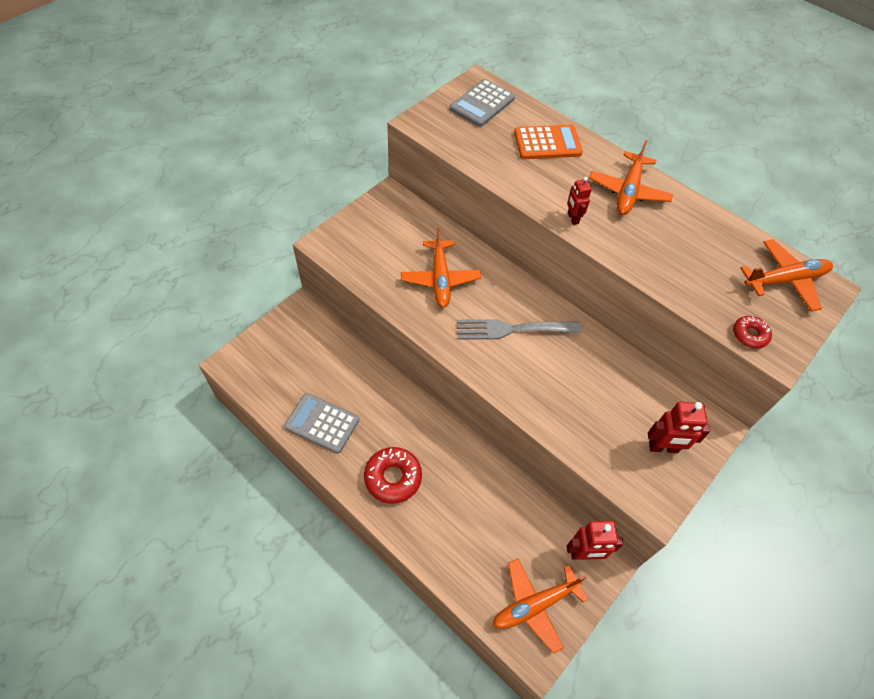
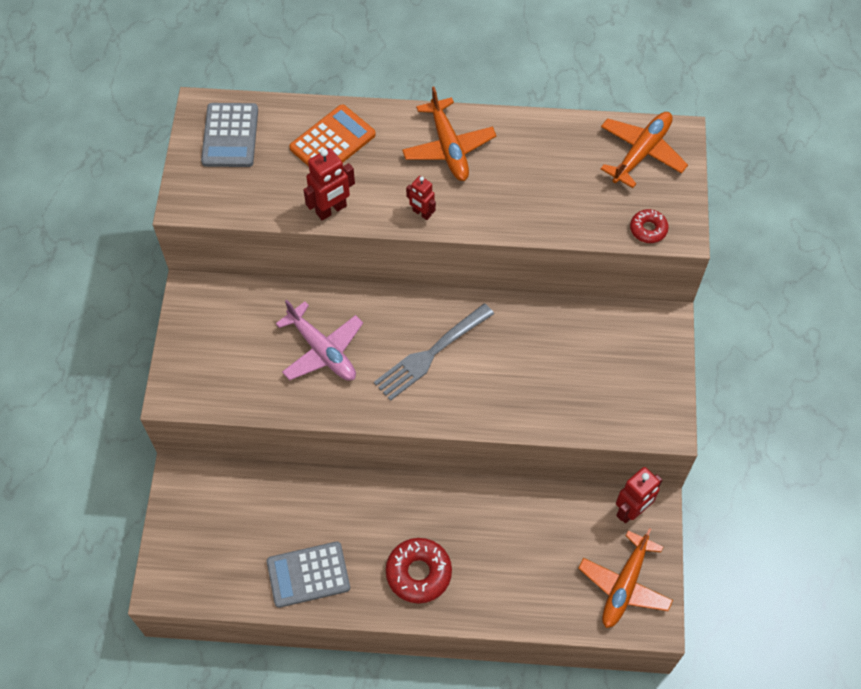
camera: 35 degrees left, 5 degrees up
(440, 279) = (322, 350): orange plane -> pink plane
(663, 448) = (638, 372): red robot -> red robot (331, 210)

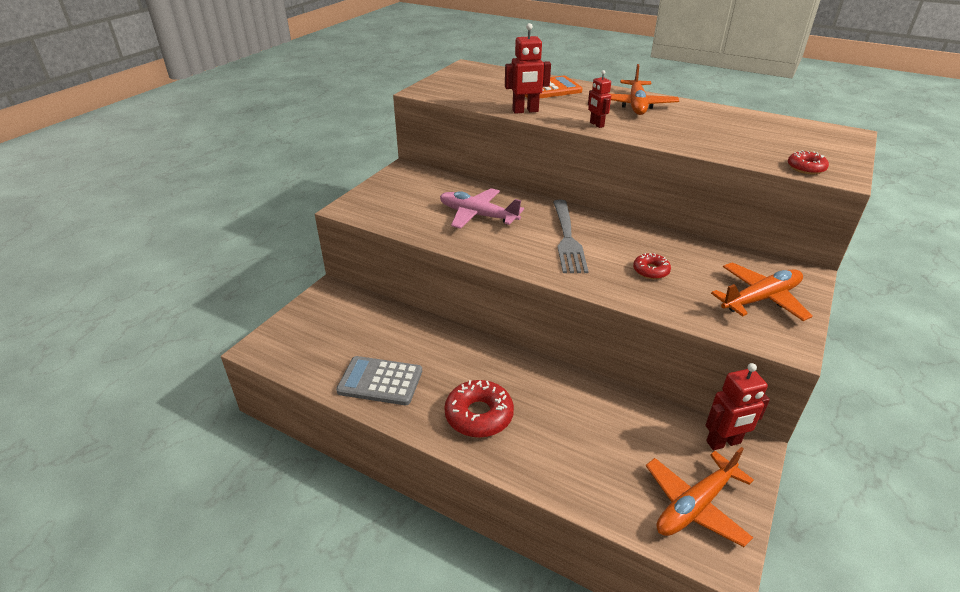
camera: 25 degrees right, 25 degrees down
(230, 136) = (477, 76): grey calculator -> none
(322, 350) = (477, 215): pink plane -> pink plane turned 135 degrees clockwise
(431, 353) = (567, 238): grey fork -> grey fork turned 75 degrees counterclockwise
(528, 373) = (651, 271): none -> red donut
(641, 152) = (809, 134): orange plane -> orange plane (760, 299)

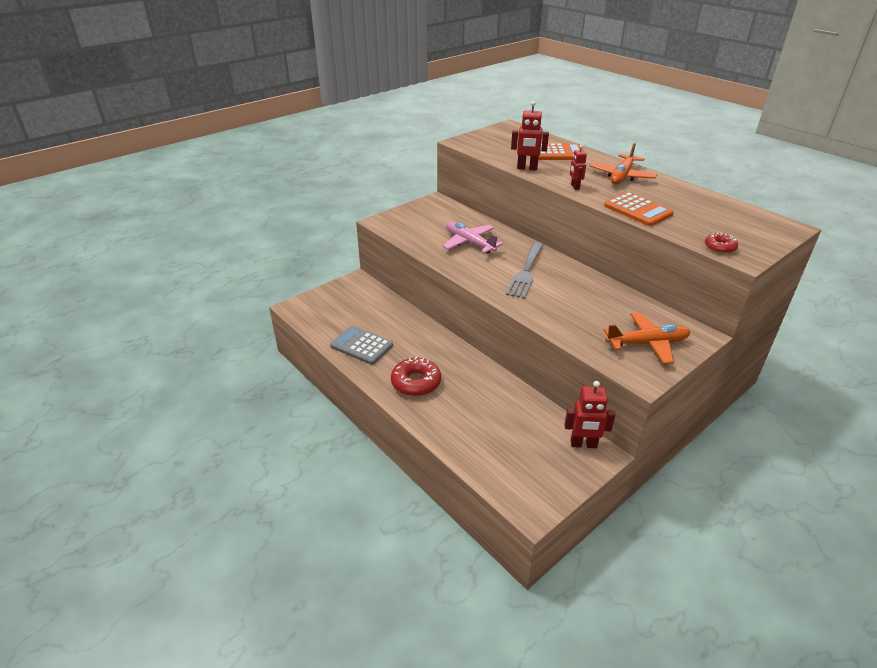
camera: 20 degrees right, 0 degrees up
(651, 271) = (574, 306): red donut -> none
(686, 140) = (638, 210): none -> orange calculator
(695, 505) = (533, 475): orange plane -> none

